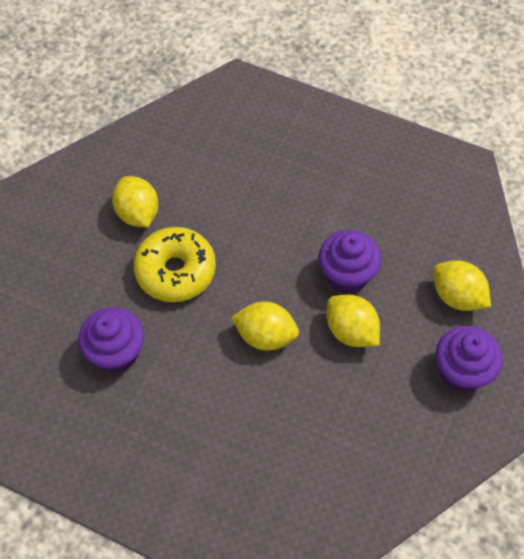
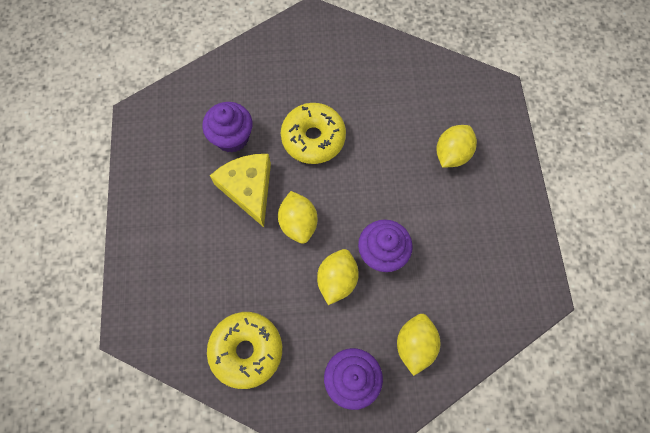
camera: 60 degrees right, 10 degrees up
(138, 213) = (342, 90): yellow lemon -> yellow lemon (452, 154)
(192, 366) = (248, 188): none -> yellow cheese
(378, 459) = (246, 350): none -> yellow donut

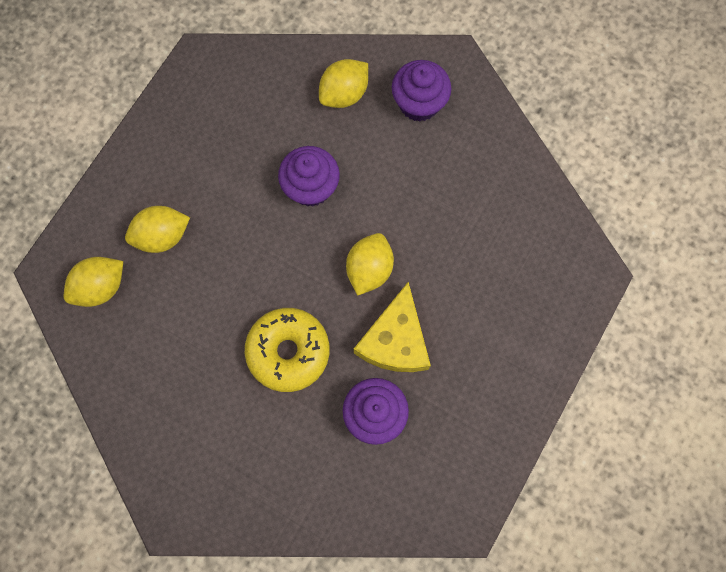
camera: 145 degrees left, 5 degrees up
(246, 350) = (496, 185): yellow donut -> none
(337, 280) = (371, 191): yellow lemon -> yellow lemon (101, 287)

